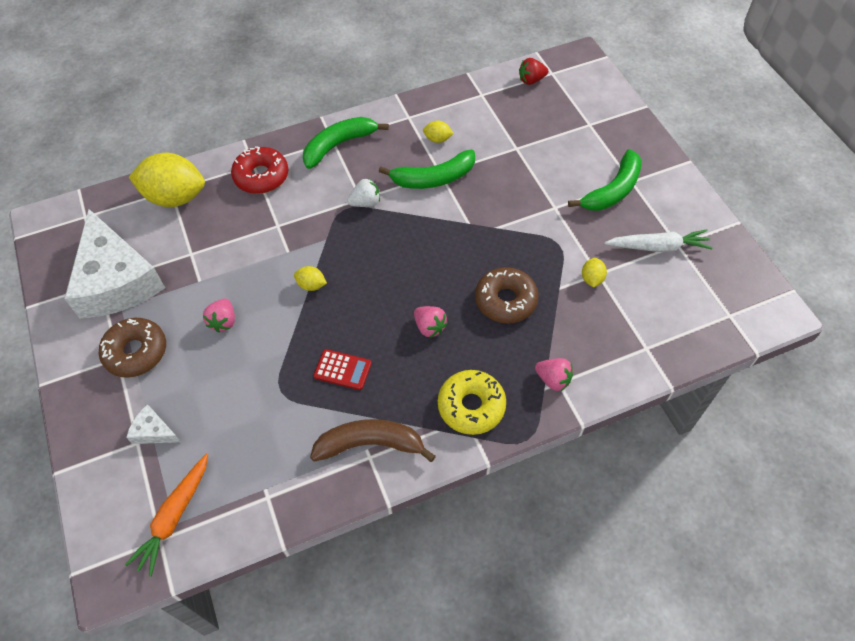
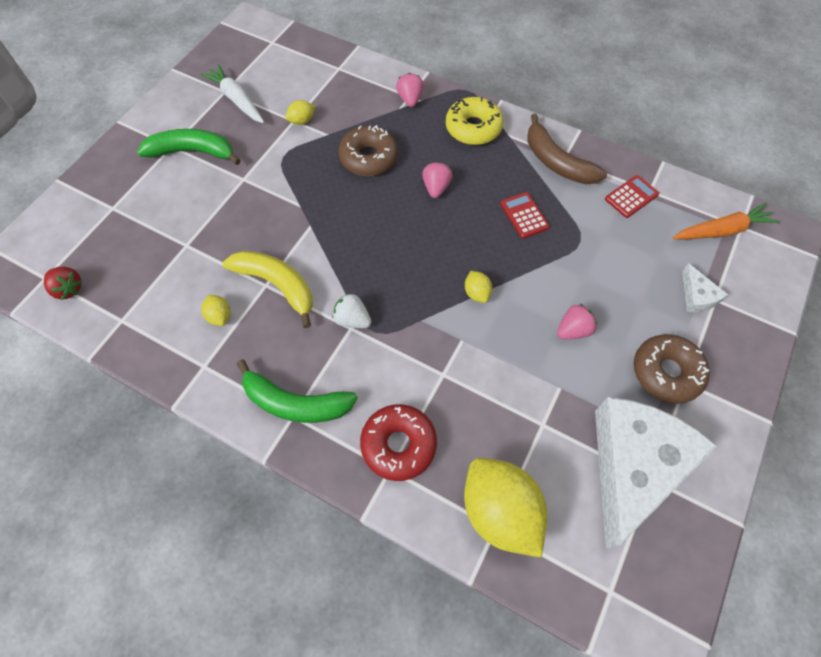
camera: 130 degrees left, 5 degrees up
(277, 473) = (631, 197): none -> red calculator
(433, 178) = (277, 285): green banana -> yellow banana

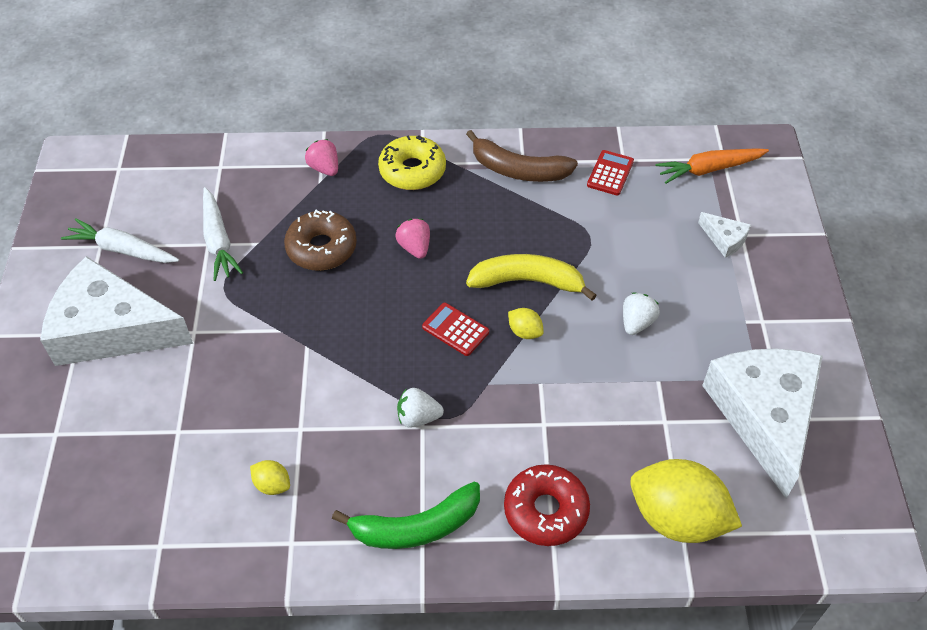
camera: 30 degrees left, 10 degrees down
(68, 289) = (68, 545): red strawberry -> none
(193, 152) = (111, 329): green banana -> white cheese
(277, 285) = (313, 423): yellow banana -> yellow banana (527, 281)
(302, 121) = (218, 240): yellow lemon -> white carrot
(524, 215) = (521, 236): red calculator -> red calculator (455, 329)
(573, 330) = (636, 323): pink strawberry -> white strawberry
(666, 372) = (741, 320): brown donut -> none
(722, 230) = (709, 169): orange carrot -> orange carrot turned 150 degrees counterclockwise

